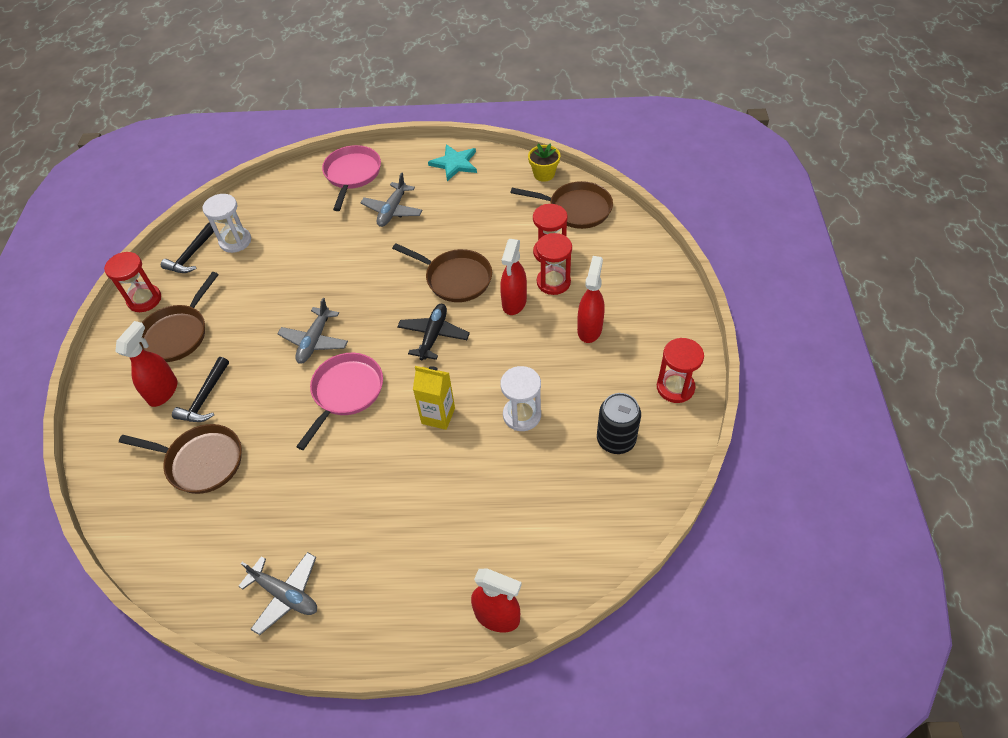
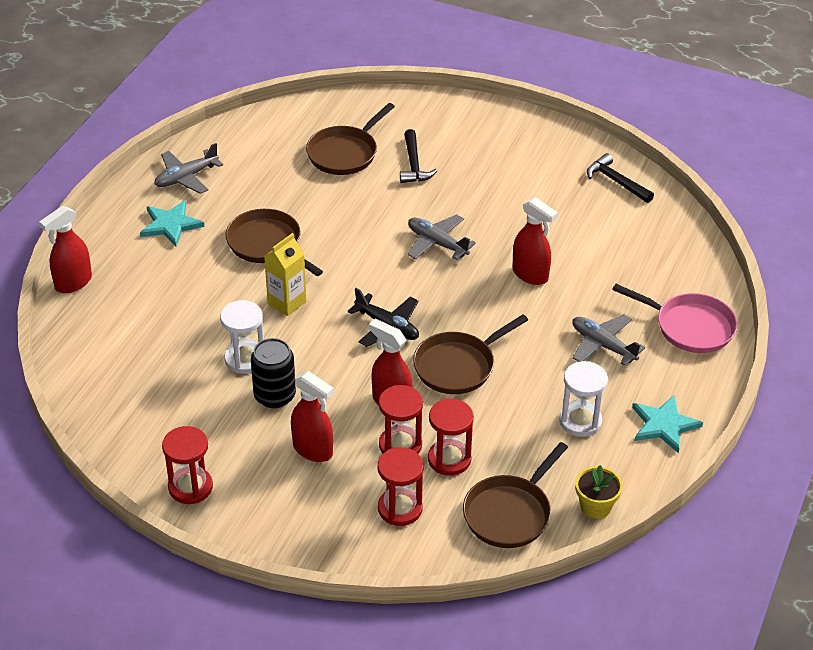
camera: 110 degrees right, 10 degrees down
(144, 299) = (568, 144): red hourglass -> red hourglass (400, 508)
(163, 391) = (439, 142): red spray bottle -> red spray bottle (530, 274)
(177, 334) = (506, 158): brown pan -> brown pan (267, 244)
(205, 398) = (414, 164): black hammer -> black hammer turned 135 degrees counterclockwise
(235, 241) = (620, 214): white hourglass -> white hourglass (580, 421)
(346, 392) = (358, 250): pink pan -> none
(370, 569) = (170, 225): none -> turquoise star
(616, 440) = (167, 415): black can -> black can (274, 396)

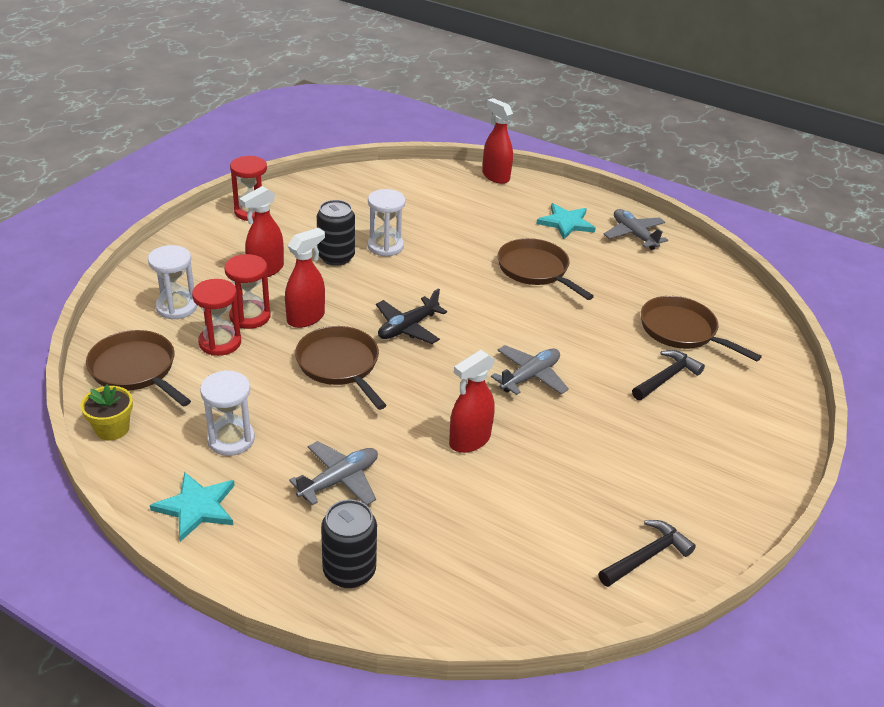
camera: 95 degrees right, 5 degrees down
(267, 244) = (535, 270): brown pan -> brown pan turned 90 degrees counterclockwise
(287, 303) = (453, 274): yellow carton -> none
(400, 508) = (176, 307): red hourglass -> white hourglass
(414, 164) = (666, 377): black hammer -> black hammer turned 135 degrees clockwise
(690, 327) = (349, 571): pink pan -> black can

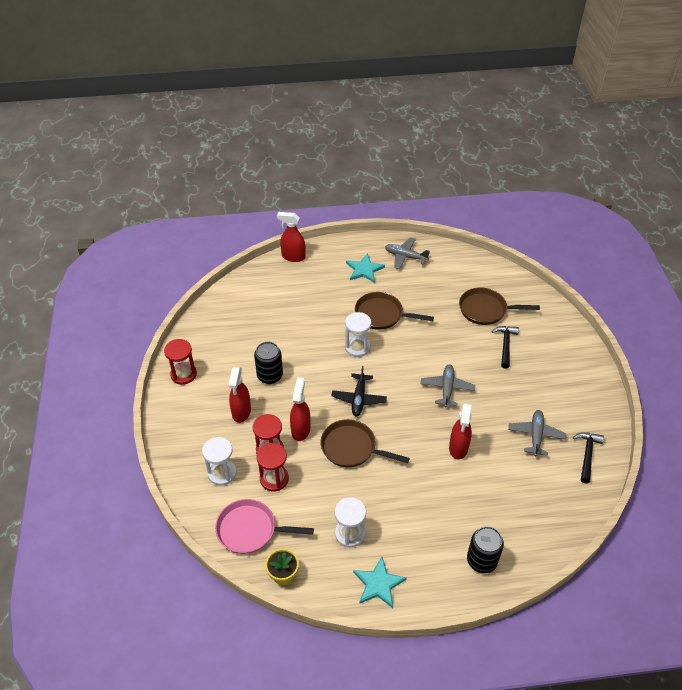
camera: 35 degrees left, 10 degrees up
(136, 370) = (250, 530): brown pan -> pink pan
(339, 480) = (425, 516): grey plane -> grey plane (536, 435)
(385, 246) = (288, 350): white hourglass -> white hourglass (357, 347)

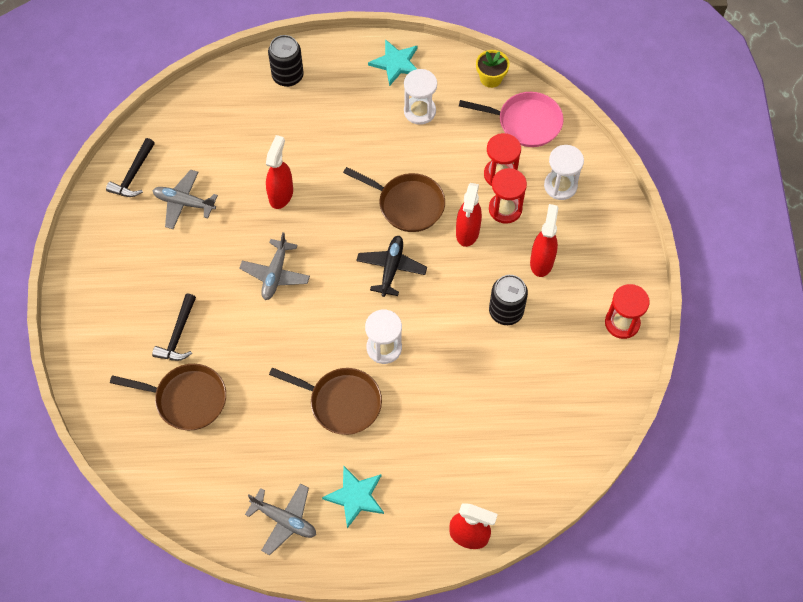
camera: 175 degrees left, 15 degrees up
(536, 435) = (184, 203): grey plane -> grey plane turned 90 degrees clockwise

